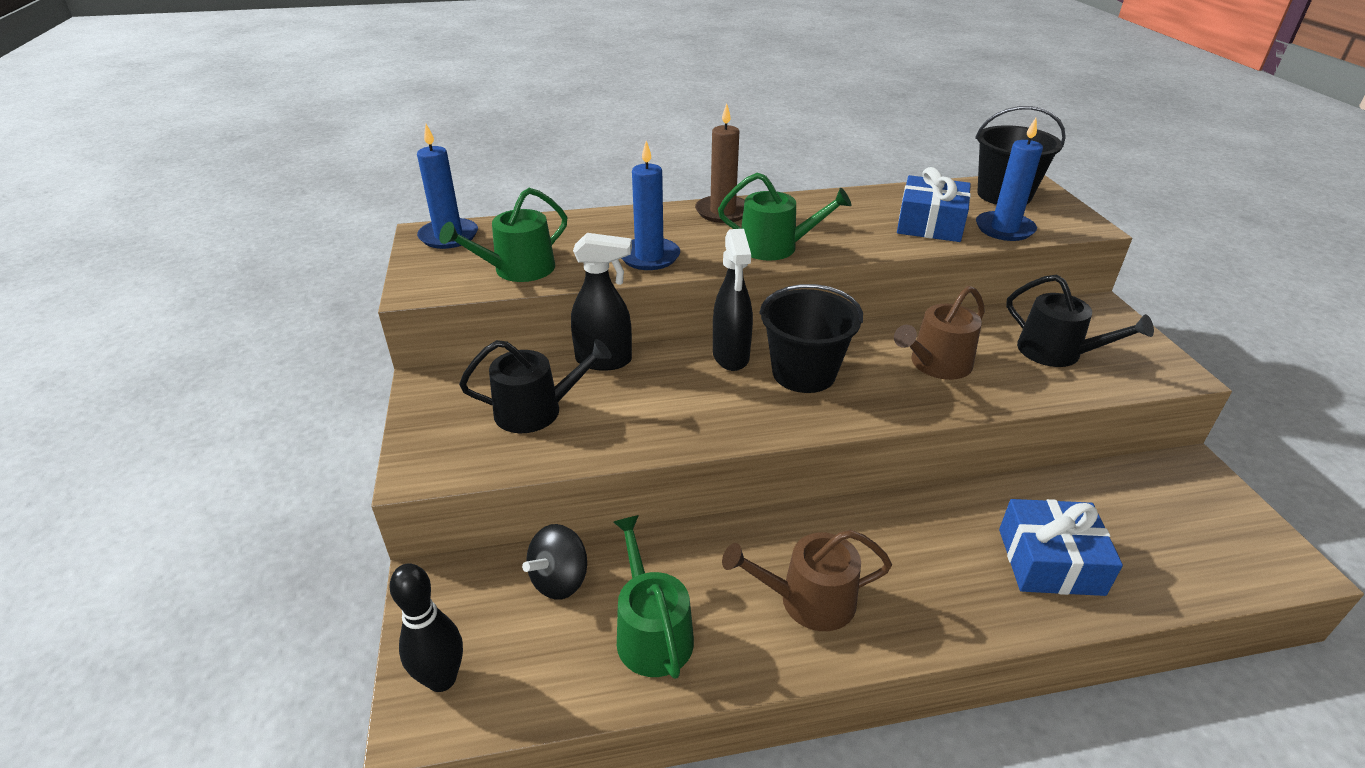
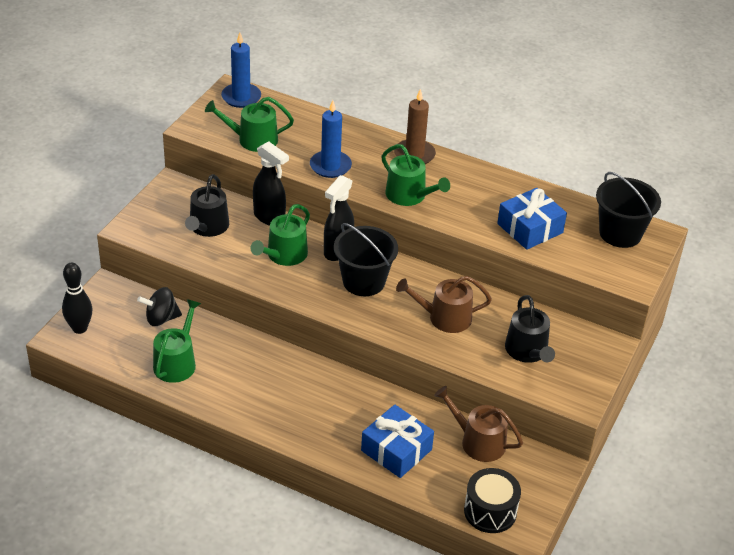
camera: 35 degrees right, 5 degrees up
(536, 410) = (207, 227): black watering can -> black watering can turned 75 degrees clockwise
(676, 393) = (284, 255): none -> green watering can
(808, 600) = (258, 392): brown watering can -> brown watering can (478, 442)
(1004, 229) = (572, 256): blue candle -> none
(1235, 566) = (490, 511): none -> black drum

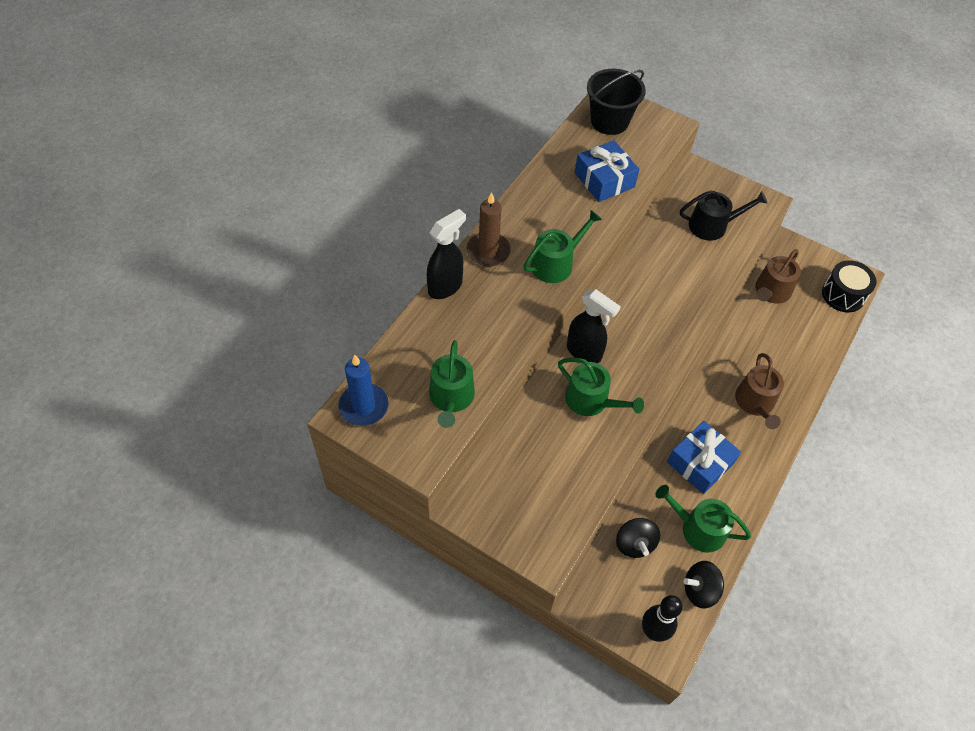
camera: 85 degrees left, 15 degrees up
(116, 360) = (699, 590): none -> black spinning top
(207, 227) = (545, 473): black watering can -> none
(269, 217) = (529, 410): black spray bottle -> black spray bottle (445, 287)
(330, 166) = (505, 326): blue candle -> none
(364, 281) = (629, 334): black bucket -> none
(396, 450) = (788, 350): blue gift -> blue gift (700, 463)
(444, 318) = (675, 278): brown watering can -> brown watering can (755, 403)

